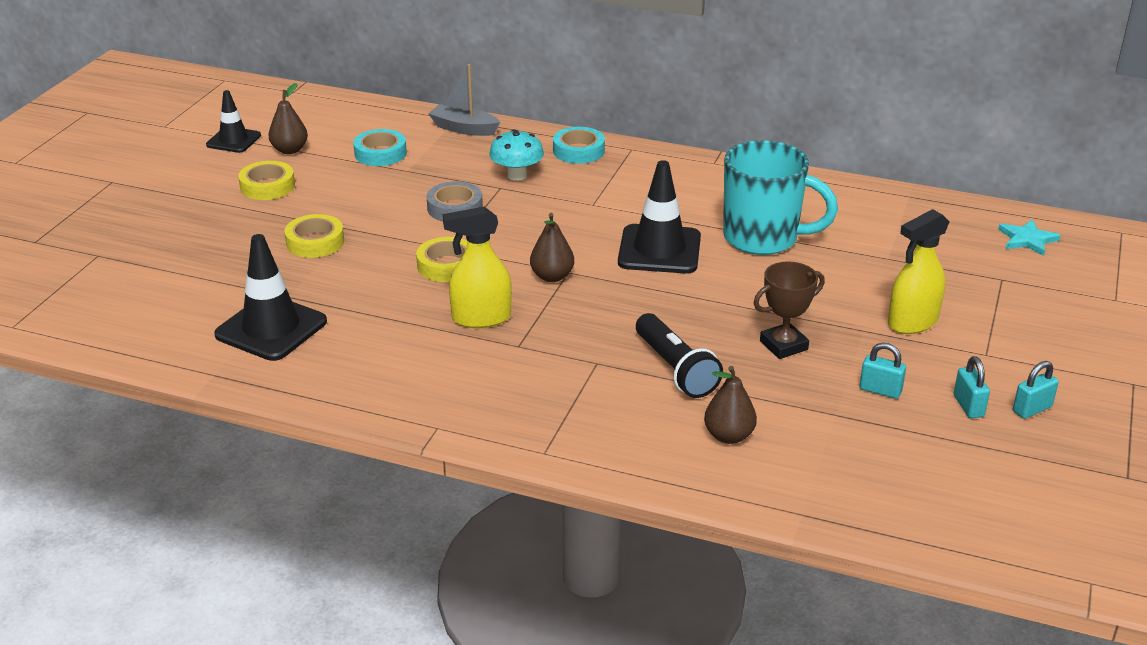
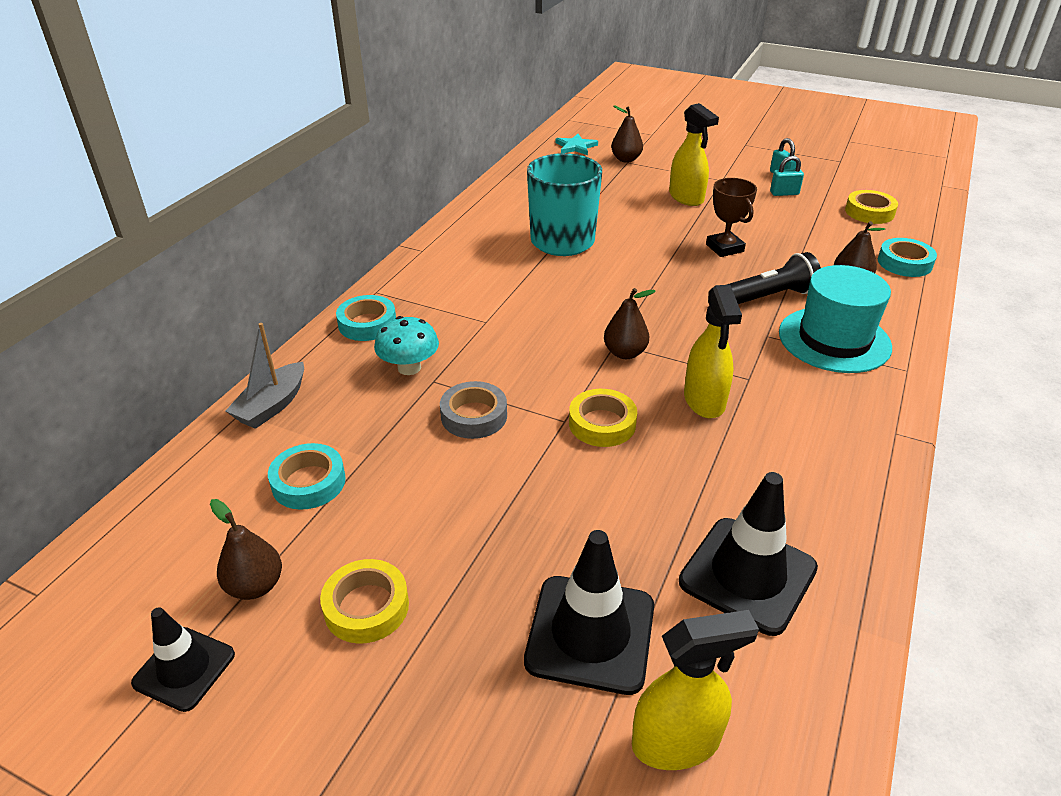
camera: 85 degrees left, 5 degrees up
(146, 294) = (676, 742): none -> yellow spray bottle
(315, 242) = (539, 541): yellow tape -> yellow tape (869, 212)
(595, 407) = (834, 340): none -> turquoise hat
(659, 250) = (579, 290): black traffic cone -> black traffic cone (590, 633)
(794, 491) = (904, 263): none -> turquoise tape
(880, 390) = (774, 219): turquoise padlock -> none
(1009, 277) = (626, 159): none -> brown pear

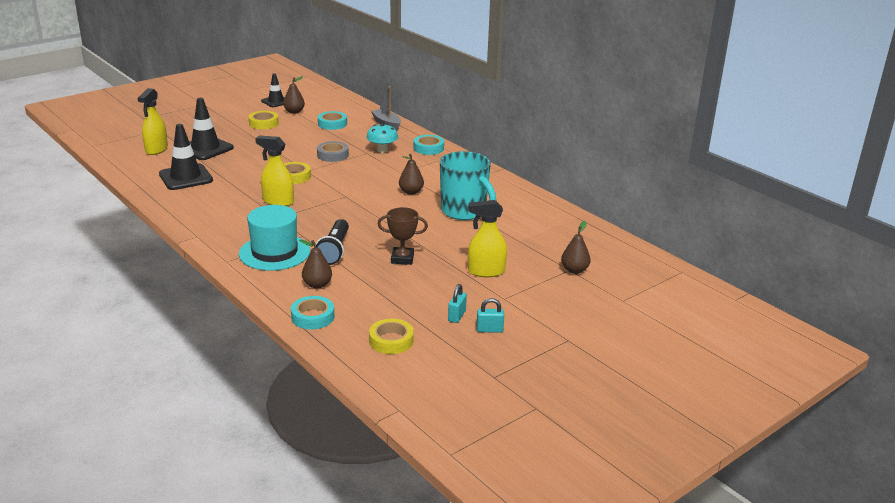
camera: 115 degrees right, 10 degrees down
(576, 147) = (615, 257): turquoise star -> none
(625, 353) = (335, 195): brown pear -> brown pear (411, 192)

